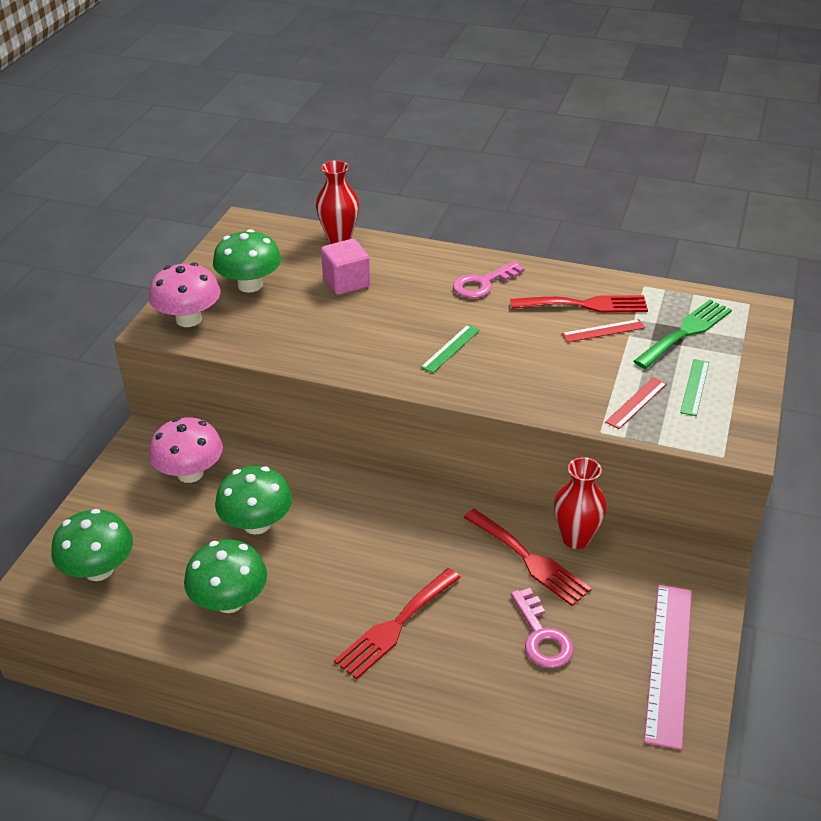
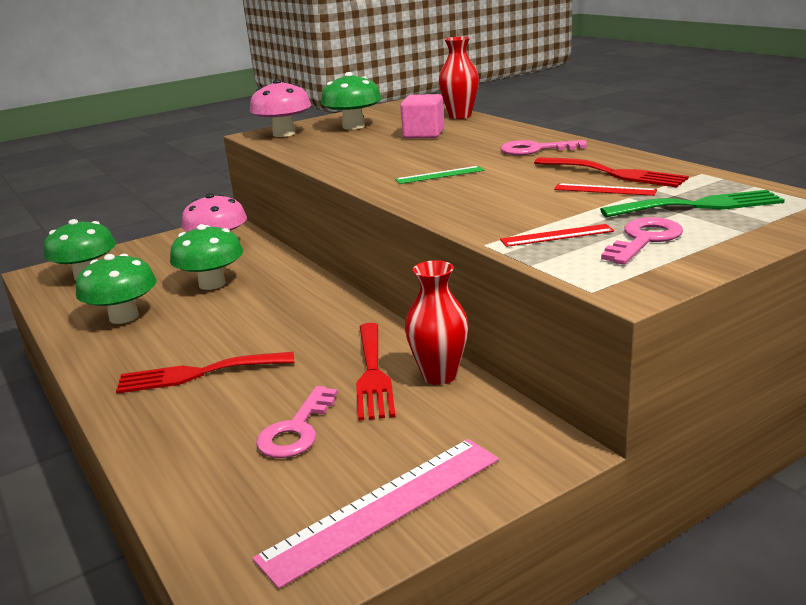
camera: 40 degrees right, 15 degrees down
(694, 387) = (644, 240): green ruler -> pink key

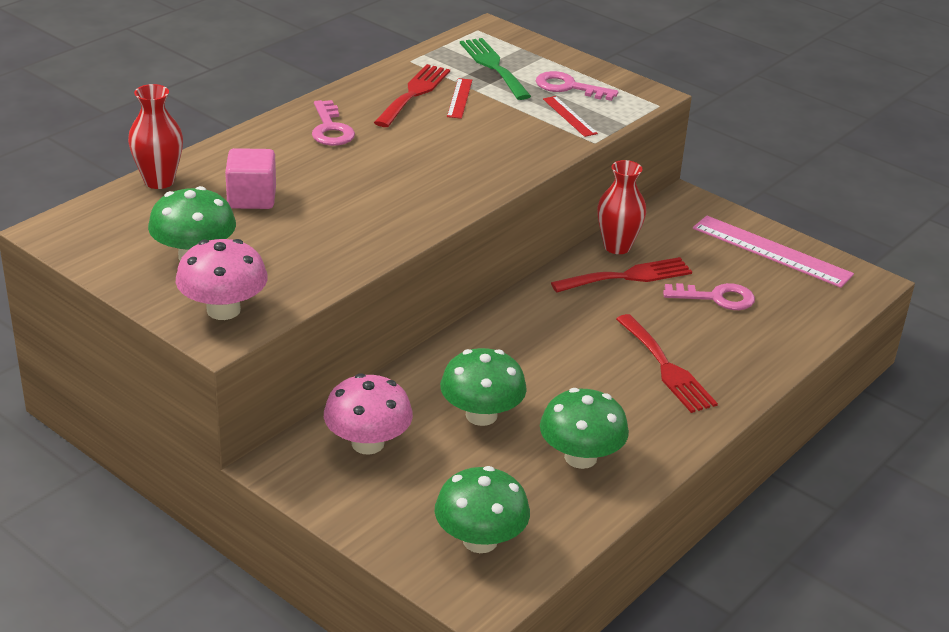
camera: 110 degrees left, 10 degrees up
(440, 175) = (421, 174): green ruler -> none

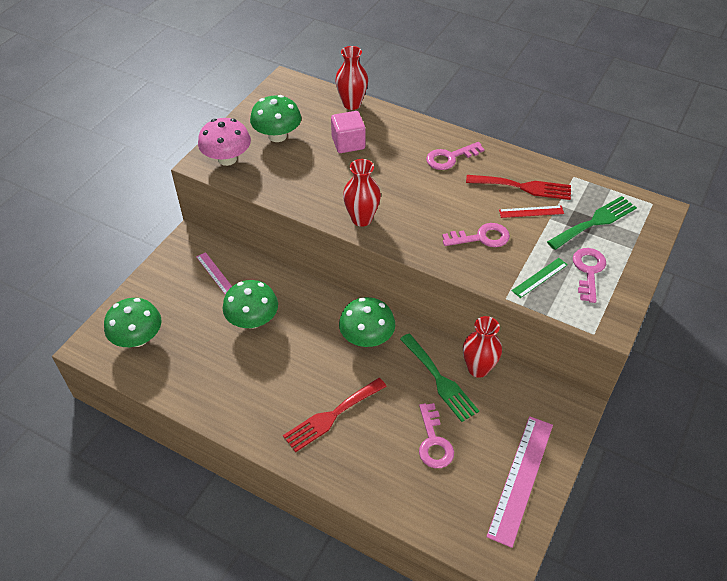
camera: 80 degrees right, 15 degrees up
(367, 443) = (215, 273): pink mushroom -> pink ruler
(420, 212) = (361, 219): none -> red vase
(491, 137) = (481, 237): none -> pink key
(569, 116) = (539, 277): red ruler -> green ruler
(580, 457) = (221, 377): green mushroom -> green mushroom (367, 338)
(628, 276) = (440, 380): red fork -> green fork

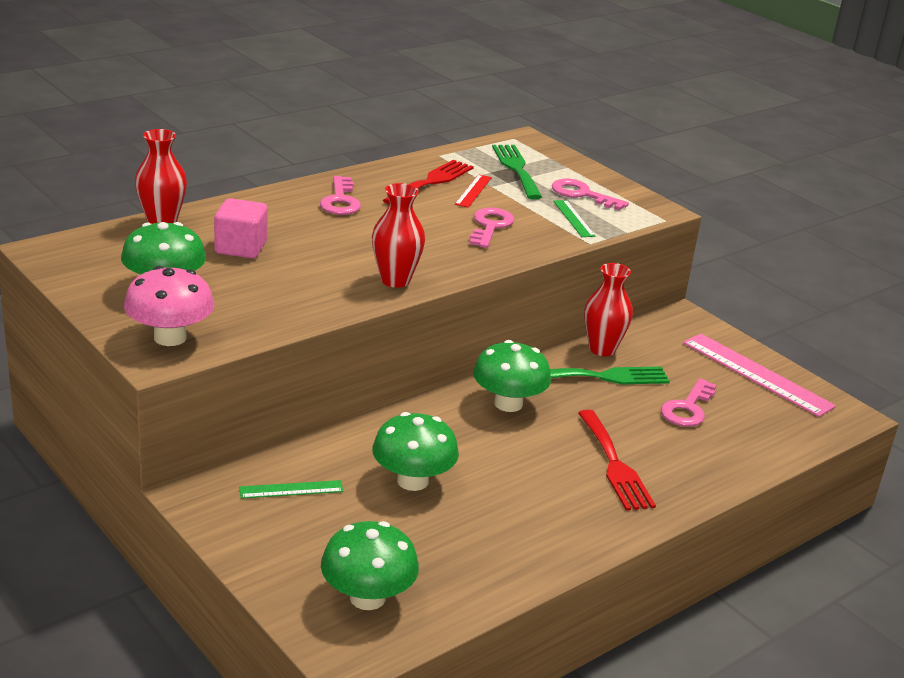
camera: 70 degrees left, 20 degrees down
(215, 273) = (291, 489): pink ruler -> green ruler
(434, 442) = (687, 408): pink key -> pink key turned 105 degrees clockwise

